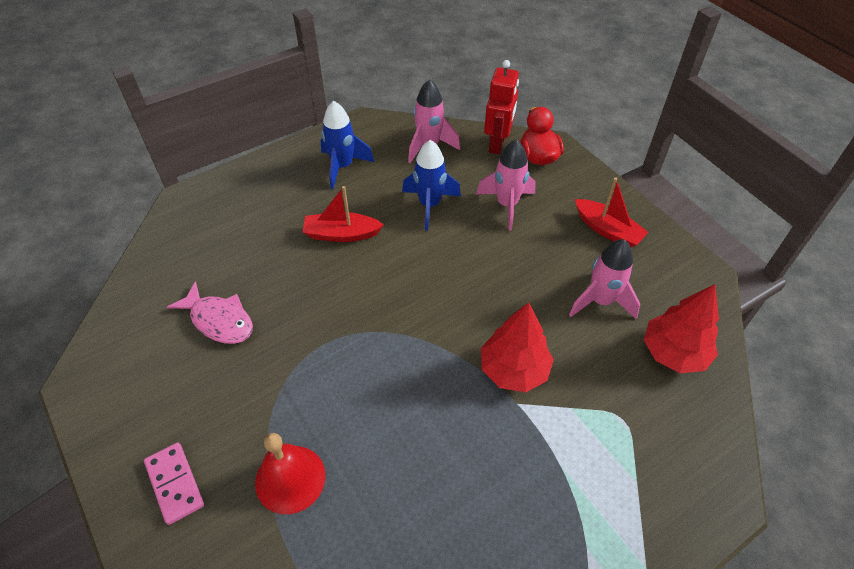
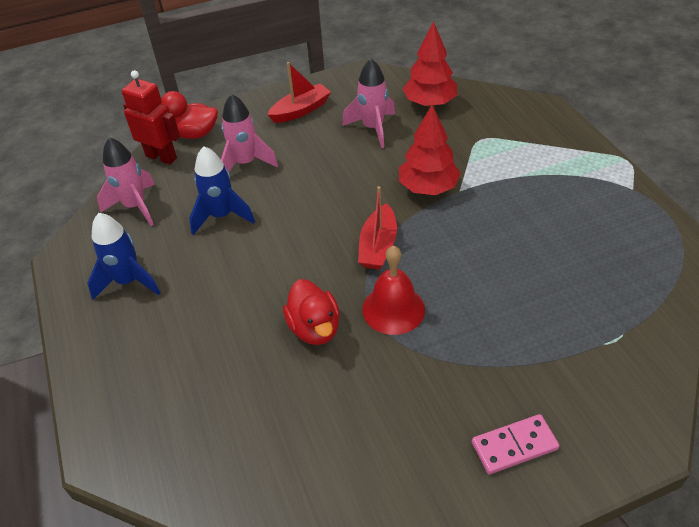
camera: 75 degrees left, 5 degrees down
(219, 320) = (317, 407): pink fish -> none
(290, 479) = (515, 347): red bell -> red bell (393, 309)
(303, 302) = (314, 328): none -> red duck
(342, 234) = (232, 289): red boat -> red boat (378, 246)

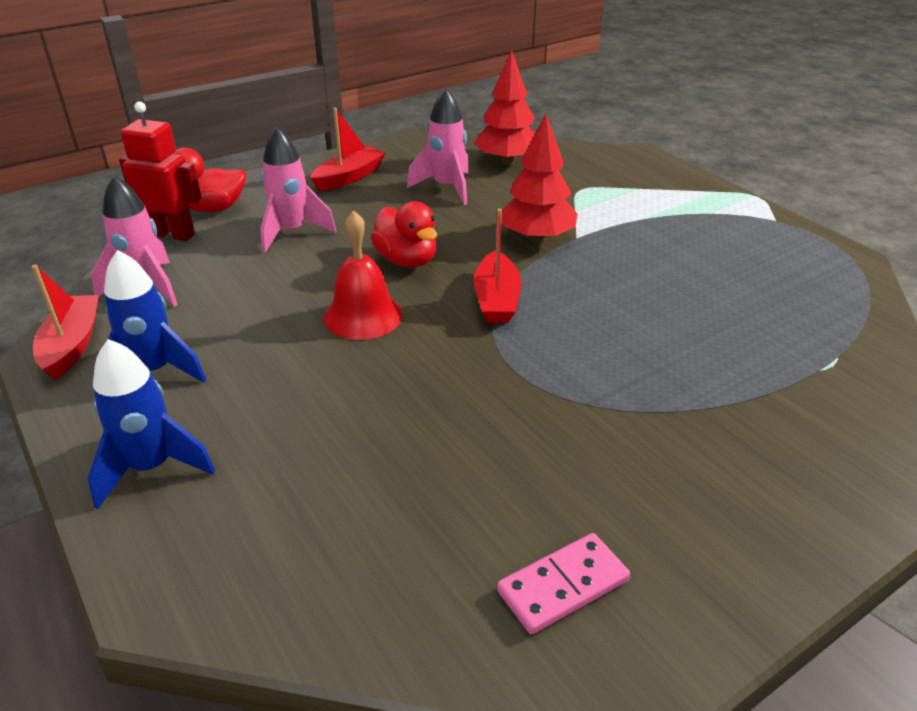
camera: 15 degrees left, 10 degrees down
(80, 252) = (72, 345): none -> red boat
(221, 216) = (274, 288): blue rocket -> blue rocket (152, 467)
(314, 328) = (443, 395): red duck -> red duck (407, 260)
(393, 309) = (542, 363): red bell -> red bell (363, 316)
(514, 445) = (765, 494): pink domino -> pink domino (562, 585)

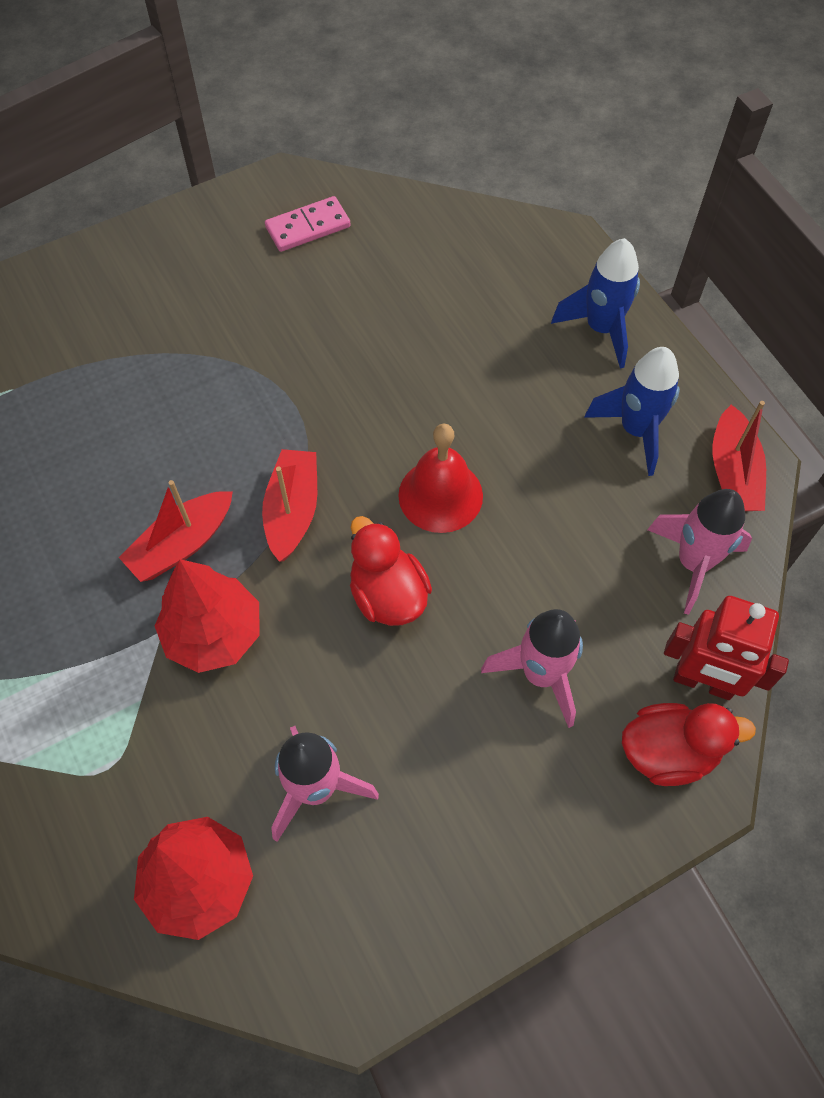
camera: 175 degrees left, 25 degrees up
(349, 177) = (471, 841): red boat -> red boat (182, 544)

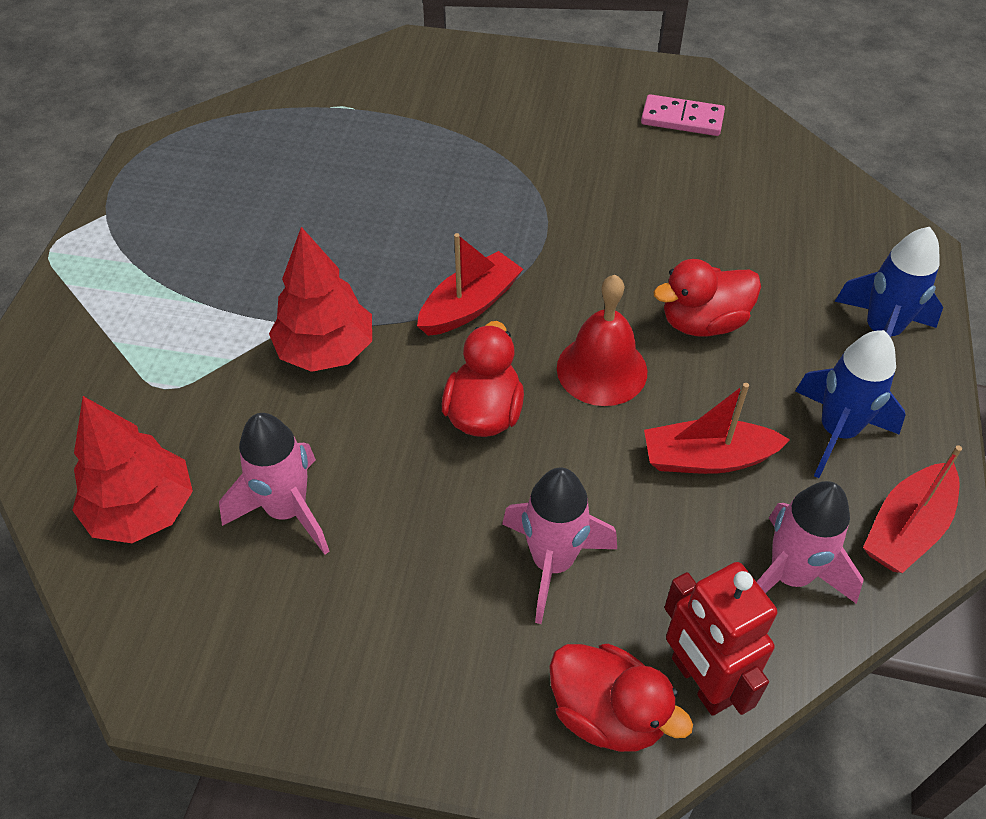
camera: 40 degrees right, 10 degrees down
(182, 544) = (366, 276): red boat -> red boat (707, 458)
(477, 404) = (703, 322): none -> red duck

